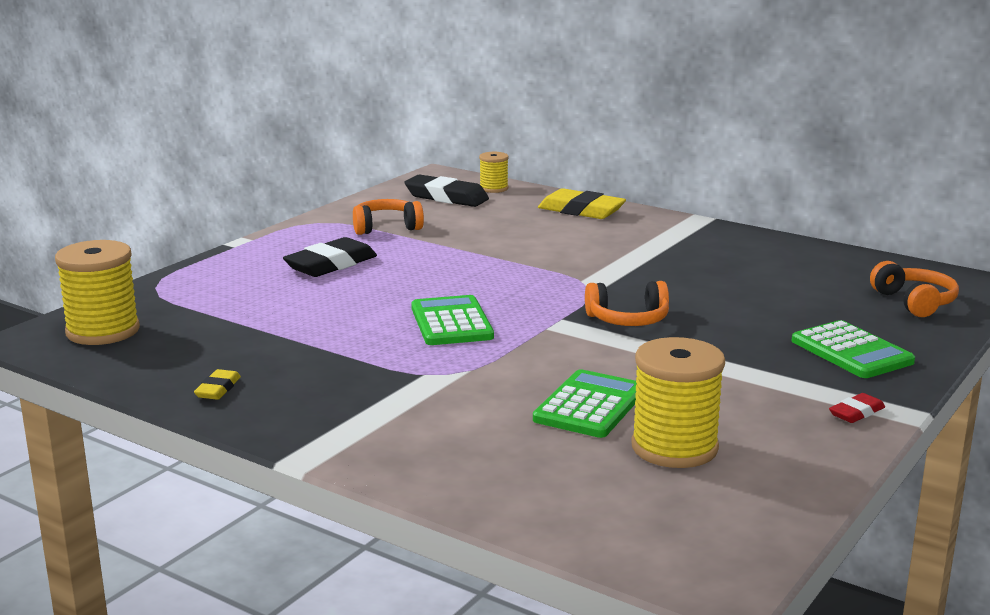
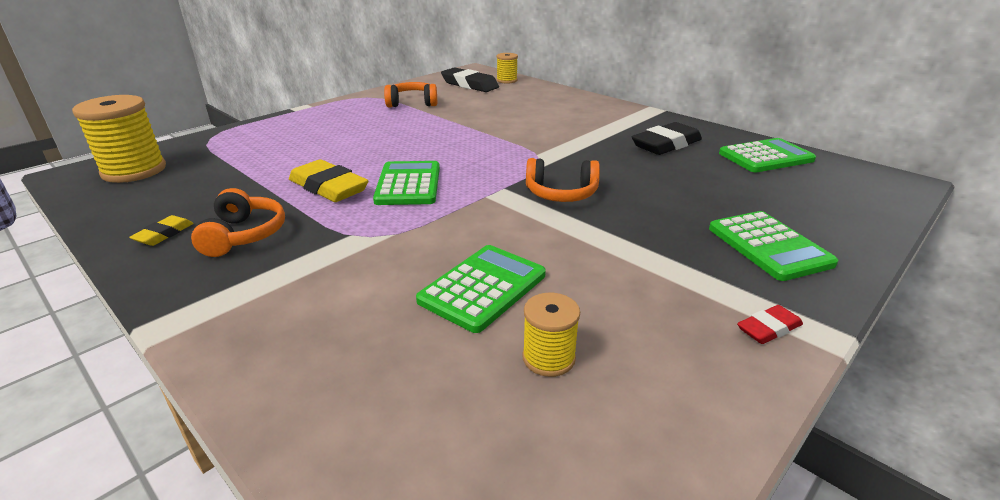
camera: 10 degrees right, 10 degrees up
(331, 265) = (351, 128): black eraser -> black eraser (666, 144)
(581, 211) = (563, 99): yellow eraser -> yellow eraser (328, 187)
(674, 447) = (548, 358): yellow spool -> yellow spool, size x0.54
(841, 266) = (765, 157): none -> green calculator
(914, 302) = (834, 196): orange headphones -> orange headphones (243, 235)

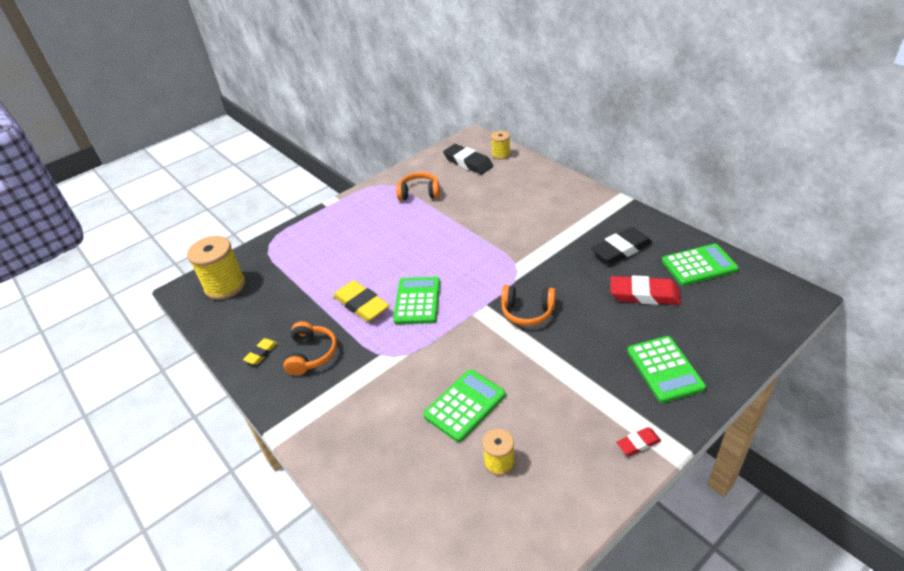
camera: 10 degrees right, 10 degrees up
(710, 179) = (644, 294): none -> red eraser

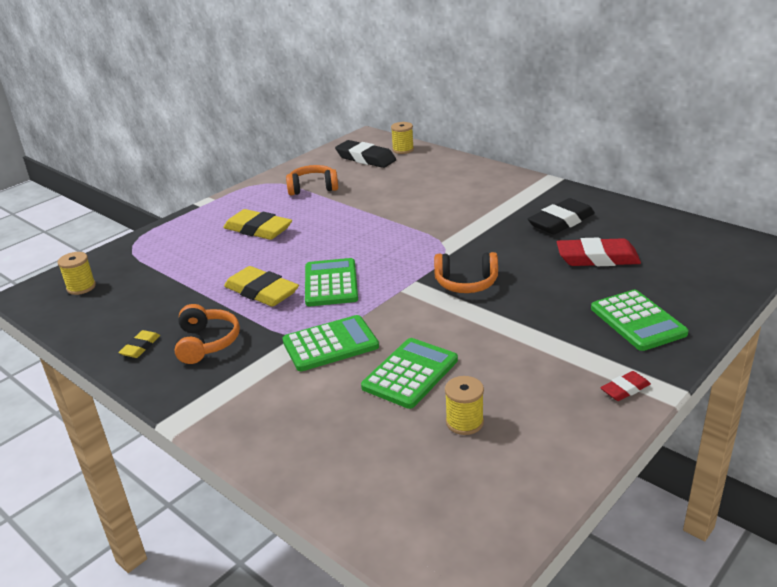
camera: 10 degrees left, 10 degrees down
(225, 286) = (81, 287): yellow spool -> yellow spool, size x0.54
(368, 236) = (258, 229): none -> yellow eraser
(699, 265) = (651, 229): green calculator -> green calculator (330, 344)

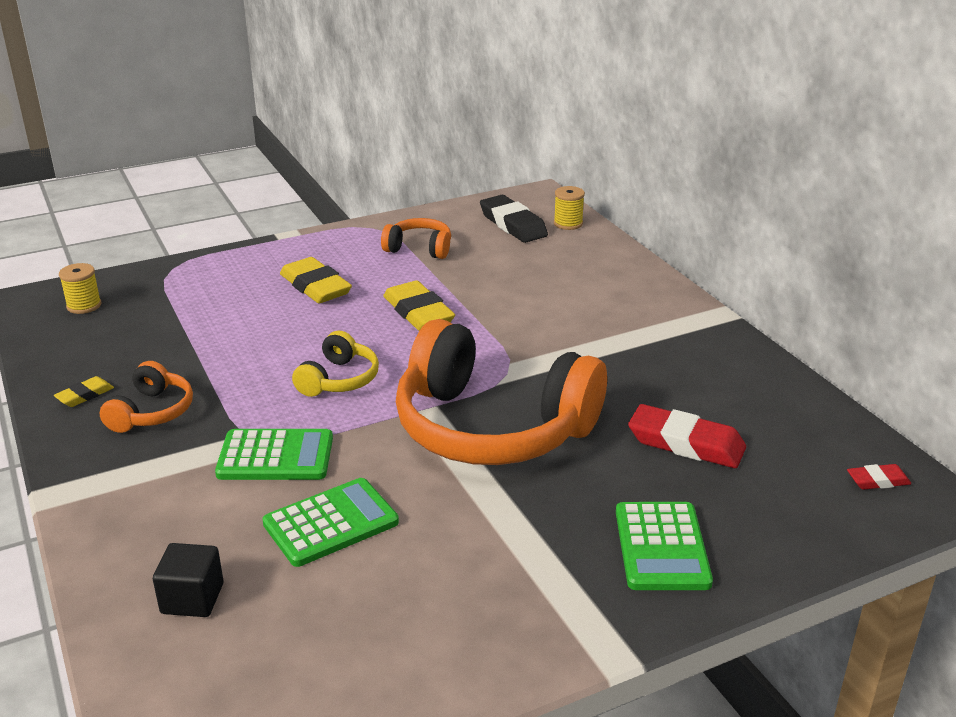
camera: 20 degrees right, 0 degrees up
(261, 292) = (256, 367): yellow eraser -> yellow eraser (418, 312)
(331, 283) = (338, 379): green calculator -> yellow headphones
(354, 453) = (192, 598): none -> black cube
(464, 422) = (339, 606): yellow spool -> none
(466, 283) = (492, 427): orange headphones -> orange headphones, size x2.25
(561, 222) = (683, 378): black eraser -> none
(625, 389) = (564, 633): red eraser -> red eraser (878, 481)

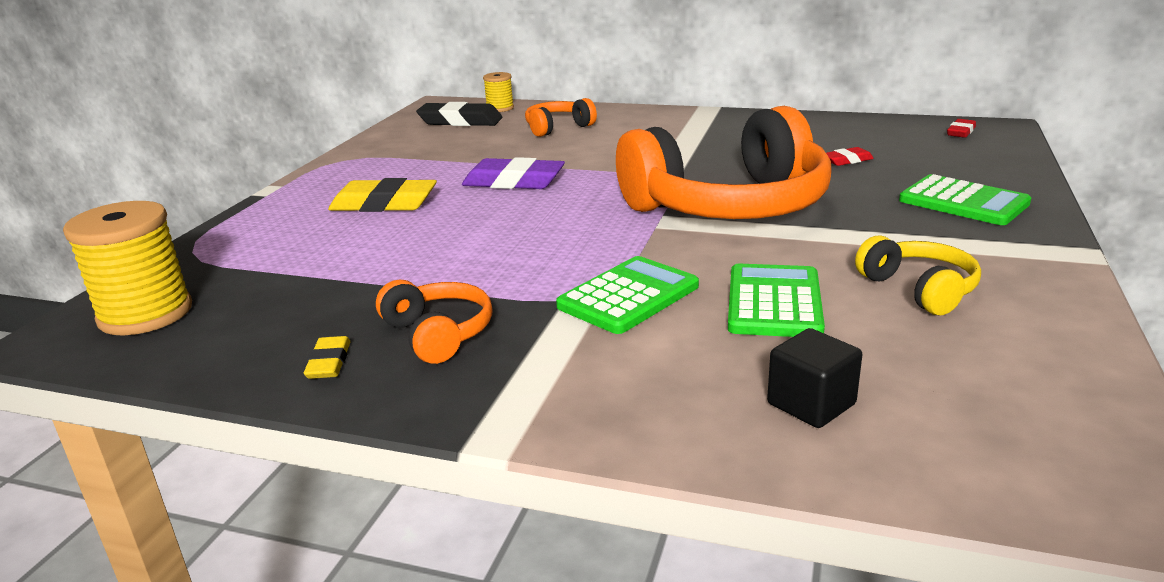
camera: 45 degrees left, 5 degrees down
(84, 306) = (146, 314): yellow spool -> yellow spool, size x1.84
(338, 379) = (553, 237): yellow headphones -> yellow headphones (919, 289)
(418, 312) = (514, 182): yellow eraser -> purple eraser
(419, 249) = (419, 155): orange headphones -> orange headphones (558, 128)
(686, 443) = (847, 160): red eraser -> red eraser, size x0.52

